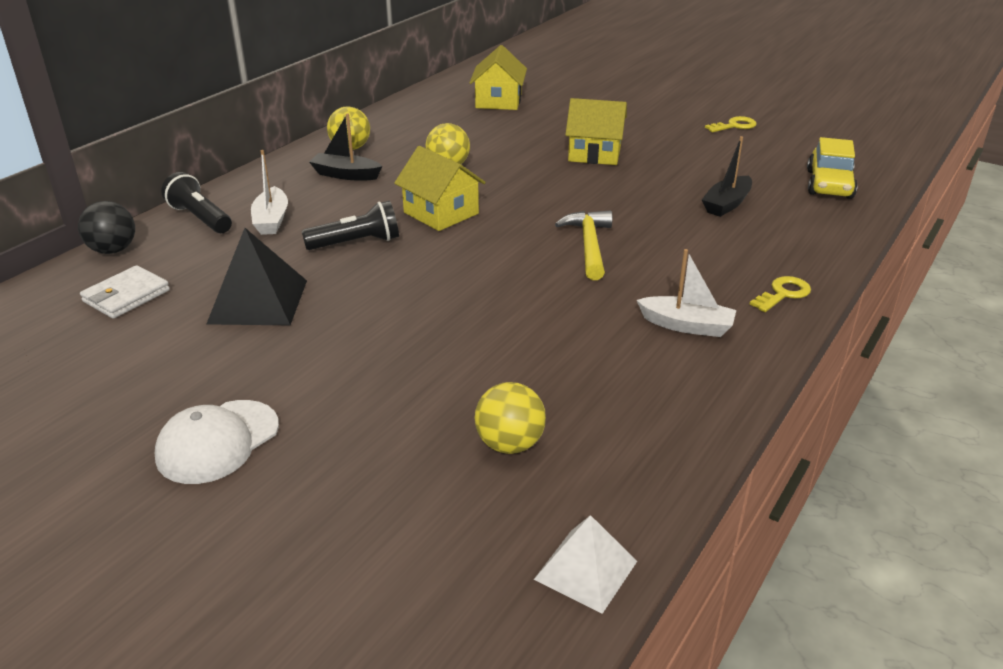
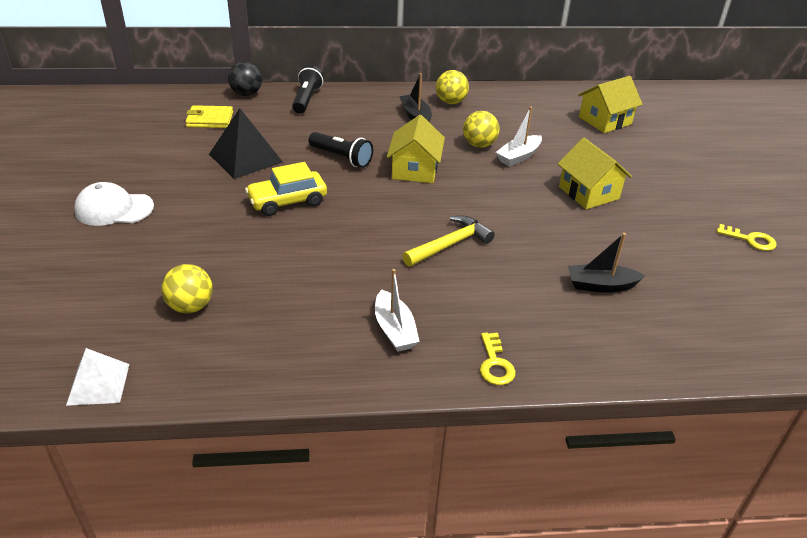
camera: 50 degrees right, 5 degrees up
(126, 296) = (210, 120): white wallet -> yellow wallet
(271, 220) = (332, 120): white boat -> white boat (518, 157)
(783, 294) = (495, 364): yellow key -> yellow key turned 75 degrees clockwise
(829, 184) = (722, 331): yellow car -> yellow car (287, 201)

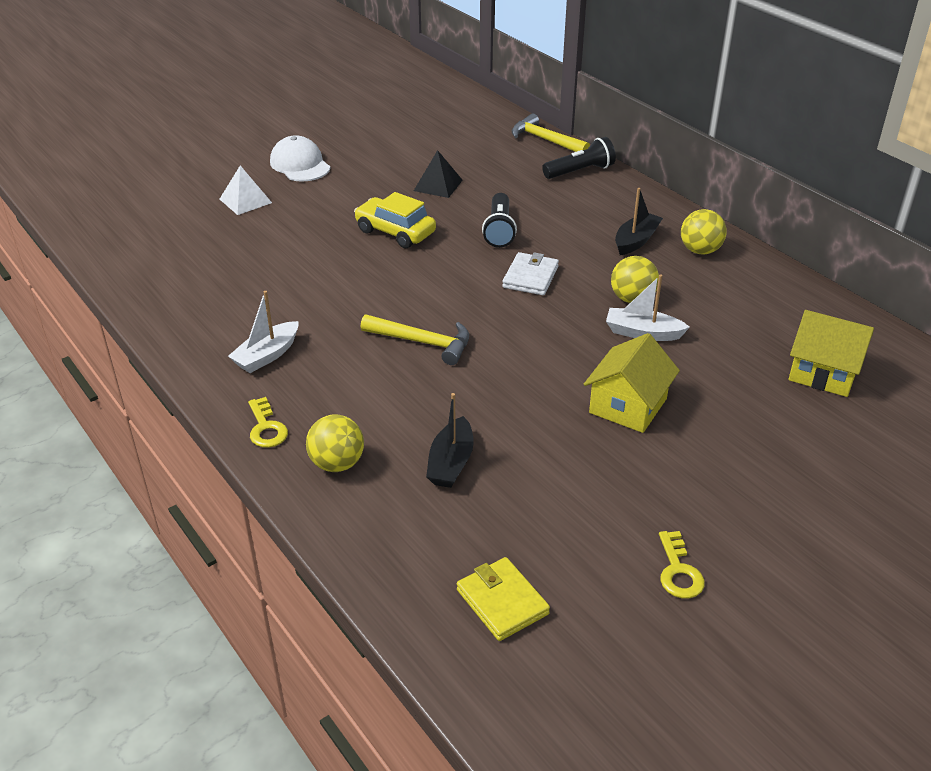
camera: 60 degrees right, 0 degrees up
(98, 384) = (104, 250): white pyramid -> white pyramid (245, 201)
(190, 306) = (213, 249): yellow ball -> yellow ball (337, 464)
(210, 120) = (477, 143): yellow wallet -> yellow wallet (502, 602)
(245, 158) = (438, 185): black pyramid -> black pyramid, size x0.65
(246, 94) = (545, 140): black ball -> yellow hammer
(415, 169) = (530, 277): yellow house -> white wallet
(495, 364) = (266, 428): yellow key -> yellow key turned 75 degrees counterclockwise
(600, 285) = (451, 463): black boat -> black boat turned 135 degrees counterclockwise

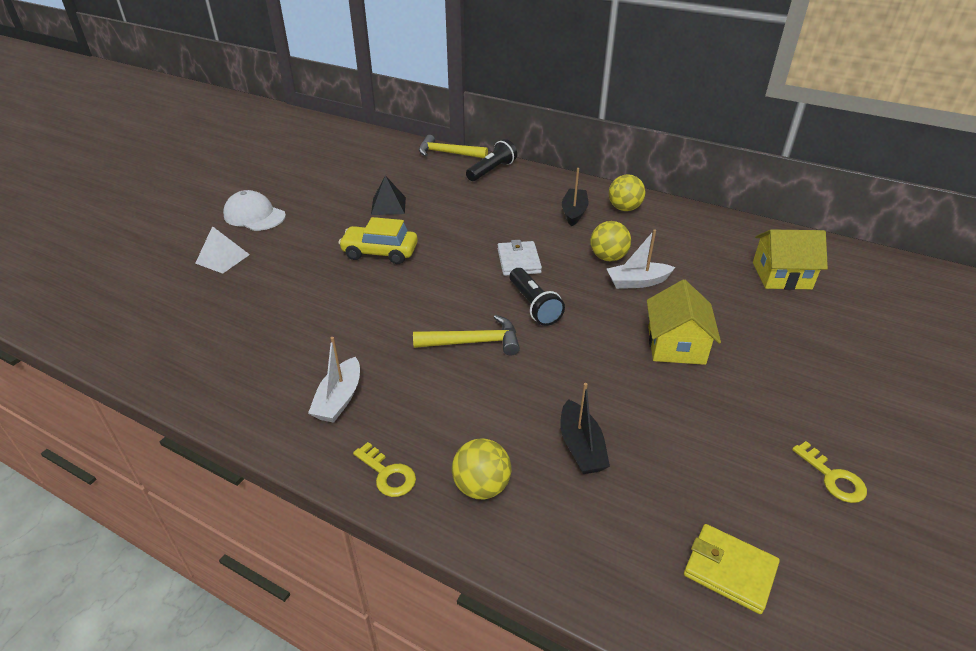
camera: 25 degrees left, 0 degrees up
(499, 230) = (465, 230): black flashlight -> black flashlight (534, 306)

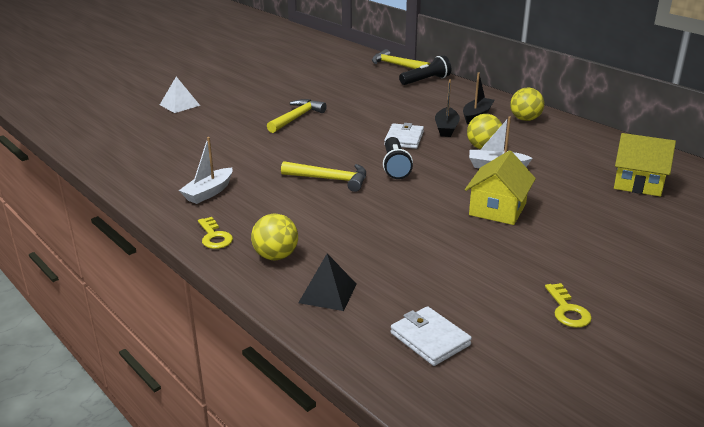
camera: 20 degrees right, 10 degrees down
(254, 216) = (218, 84): white cap -> none
(380, 252) = (296, 118): yellow car -> yellow hammer
(388, 206) = (323, 91): black pyramid -> black pyramid (328, 293)
(581, 447) = (368, 251): black boat -> black boat (446, 128)
(729, 570) = (430, 339): yellow wallet -> white wallet

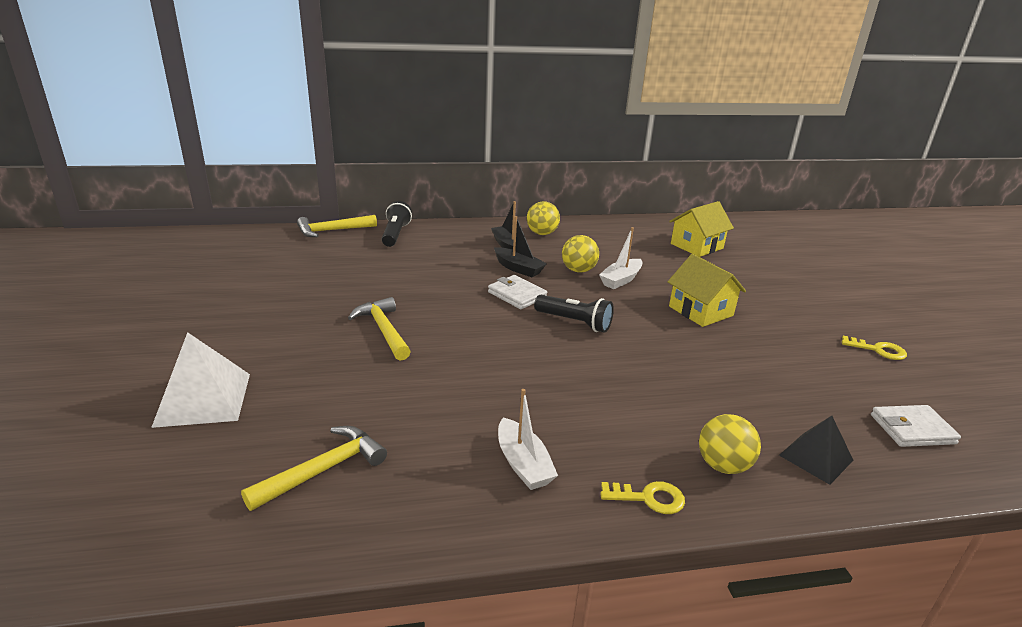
camera: 60 degrees left, 0 degrees up
(180, 105) = (203, 399): white pyramid -> white pyramid, size x1.54
(330, 179) = (568, 367): yellow hammer -> yellow hammer (323, 469)

